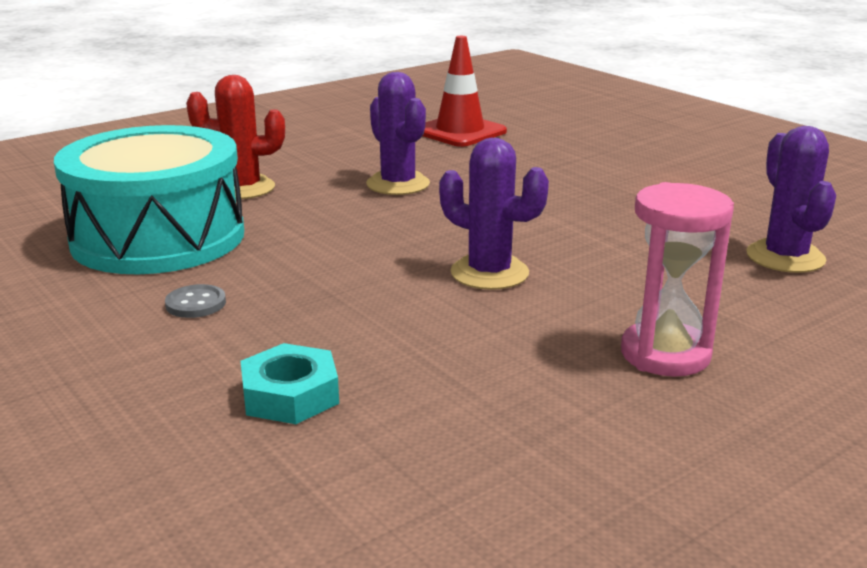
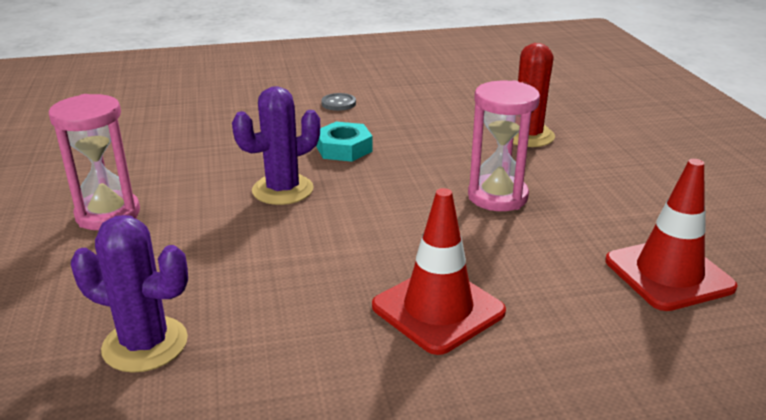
camera: 115 degrees right, 5 degrees up
(158, 238) = (446, 103): turquoise drum -> none
(290, 395) = (217, 111): turquoise nut -> turquoise nut (344, 148)
(398, 184) = (497, 196): purple cactus -> pink hourglass
(592, 180) = (438, 309): none -> red traffic cone

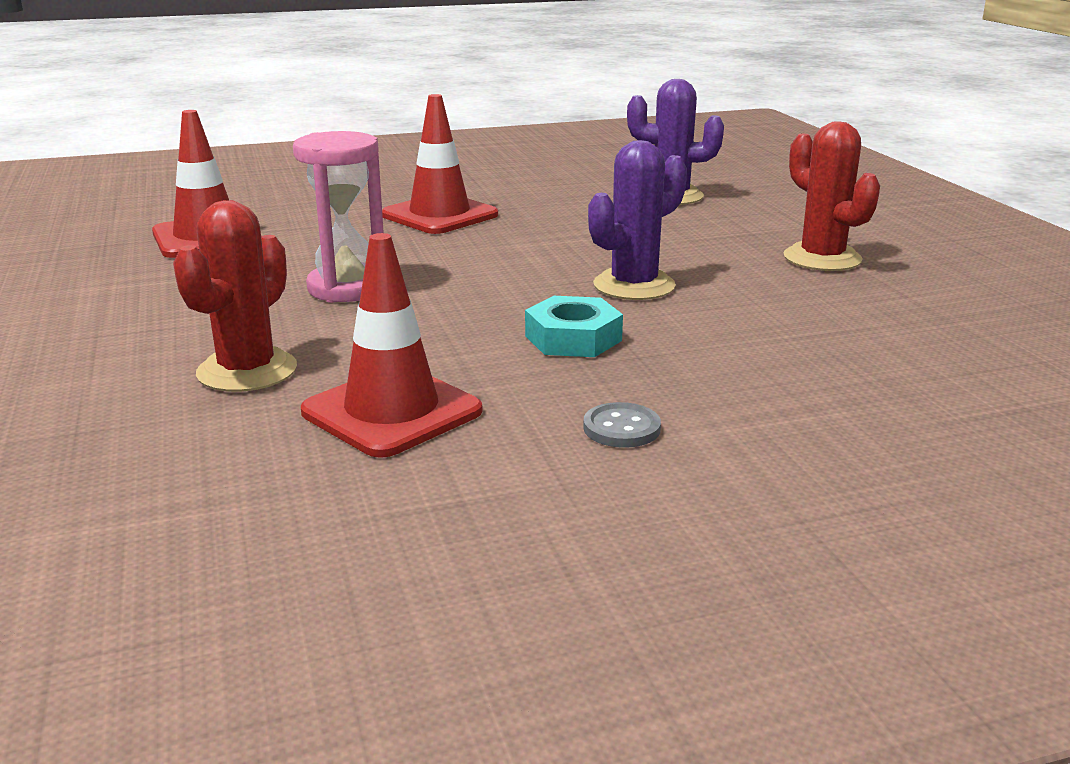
camera: 175 degrees right, 5 degrees down
(108, 214) = (822, 258): pink hourglass -> red cactus
(443, 113) = (392, 411): none -> red traffic cone

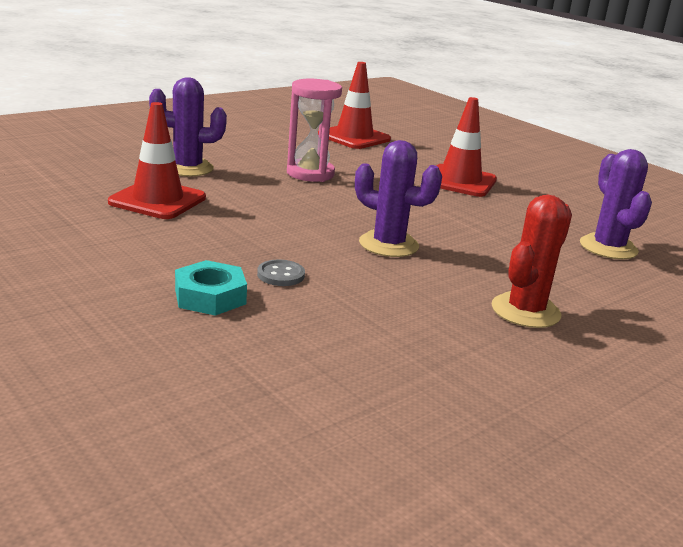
camera: 65 degrees right, 0 degrees up
(247, 371) = (187, 168): red cactus -> purple cactus
(573, 338) = (282, 233): turquoise nut -> turquoise nut (210, 296)
(621, 428) = (163, 253): grey button -> grey button (281, 275)

